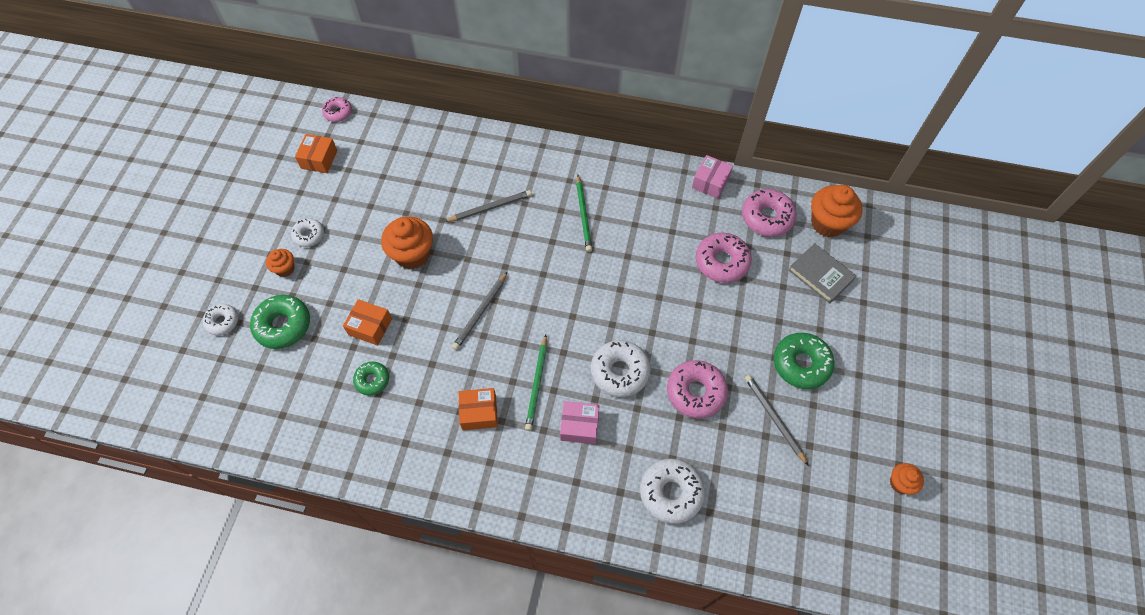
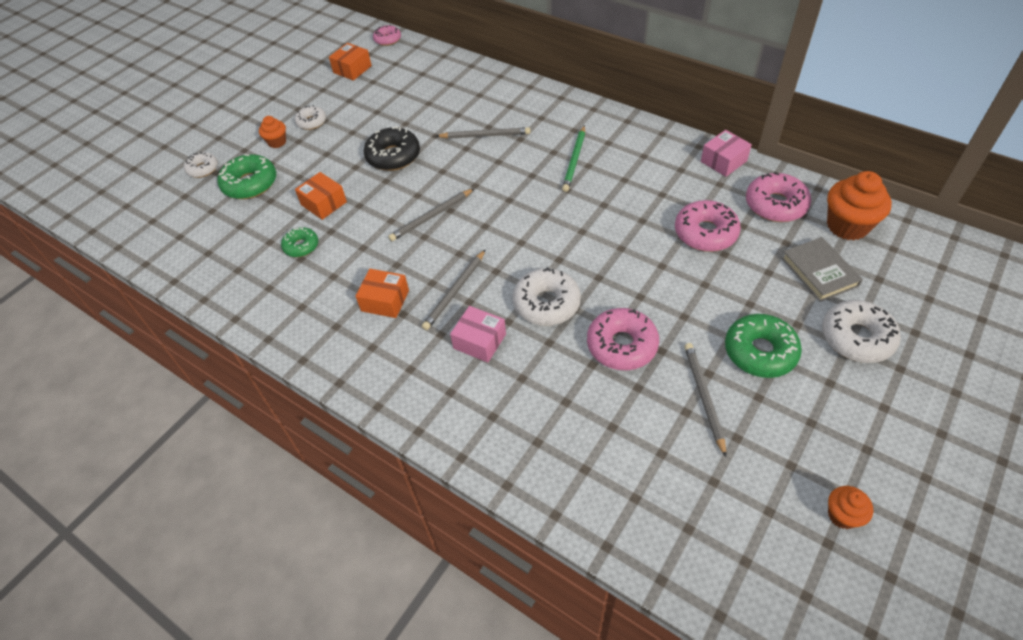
camera: 25 degrees right, 10 degrees down
(412, 254) = (393, 156): orange cupcake -> black donut
(537, 384) = (455, 291): green pencil -> grey pencil
(671, 493) = (548, 435): white donut -> white donut (856, 338)

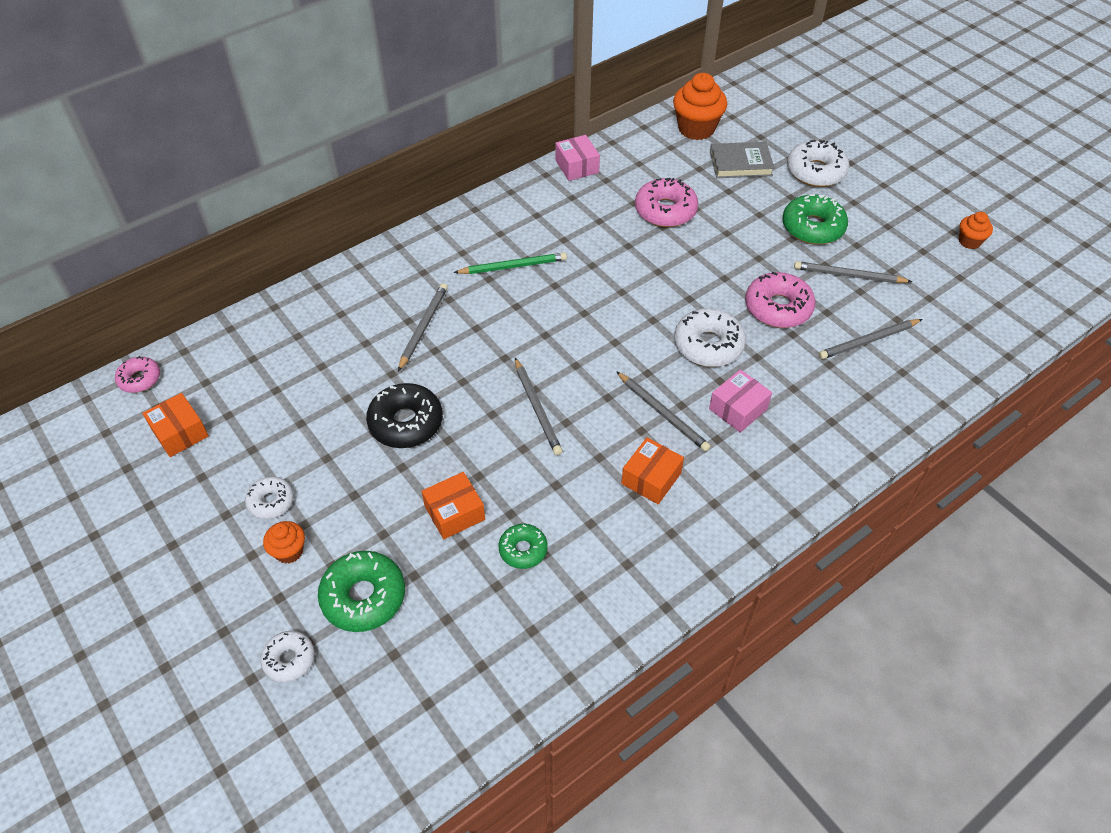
camera: 75 degrees left, 0 degrees up
(574, 160) = (513, 266): green pencil -> green pencil turned 45 degrees counterclockwise
(614, 431) = (868, 341): none -> grey pencil
(775, 205) = (651, 157): pink donut -> none

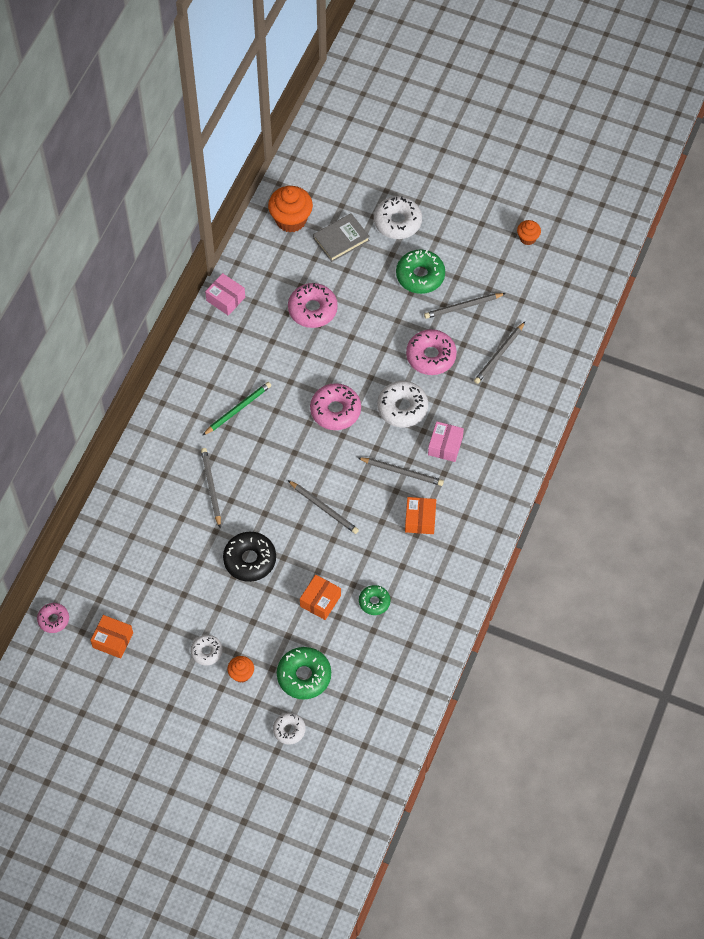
camera: 30 degrees left, 10 degrees up
(624, 314) = (335, 411): none -> pink donut

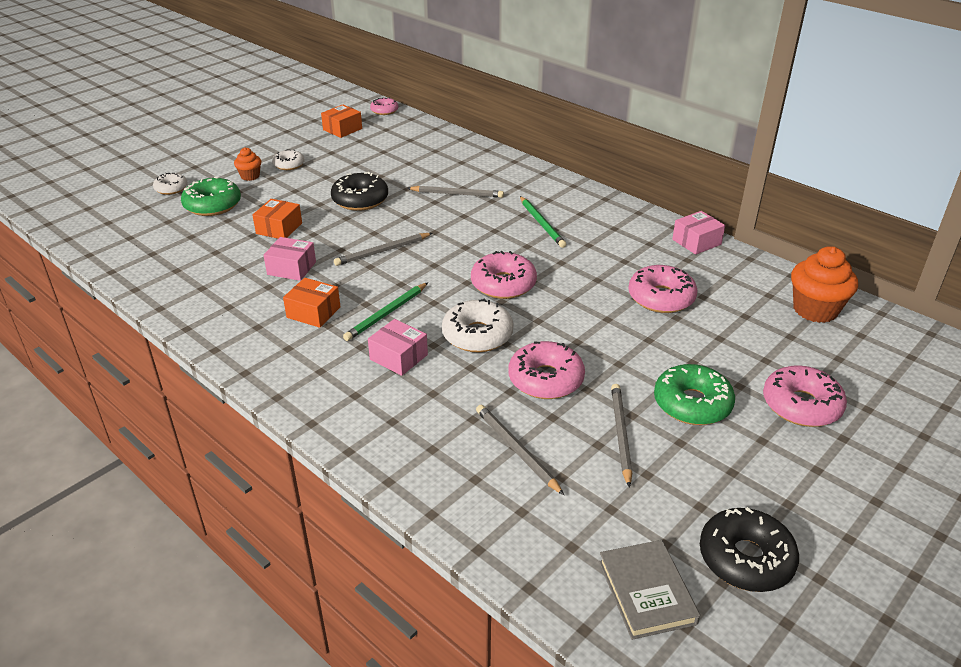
camera: 110 degrees right, 25 degrees down
(320, 601) = (279, 228): orange box -> orange box turned 60 degrees clockwise
(341, 239) = (774, 344): grey book -> grey book (646, 592)
(373, 562) = (291, 268): none -> pink box
(374, 602) = (245, 259): green donut -> none
(397, 222) = (801, 405): white donut -> pink donut
(402, 472) = (387, 314): grey pencil -> green pencil
(527, 238) = (745, 559): orange cupcake -> black donut

